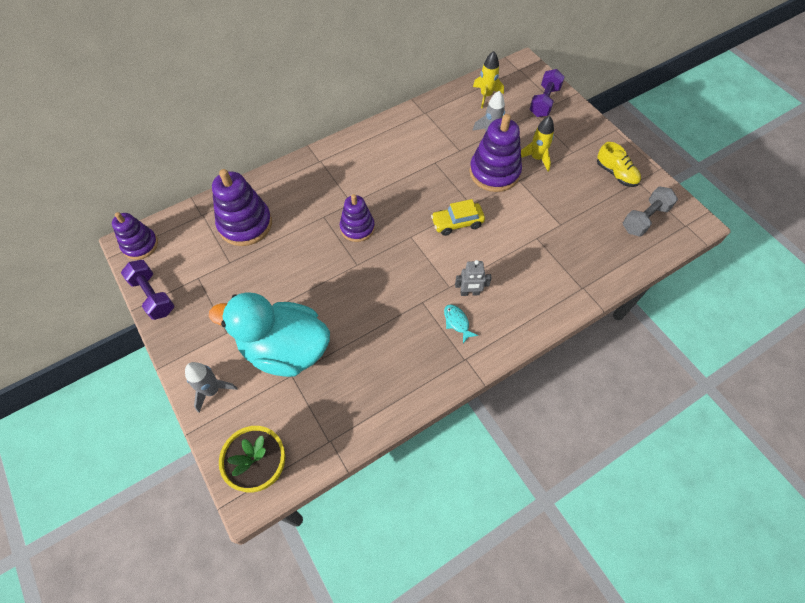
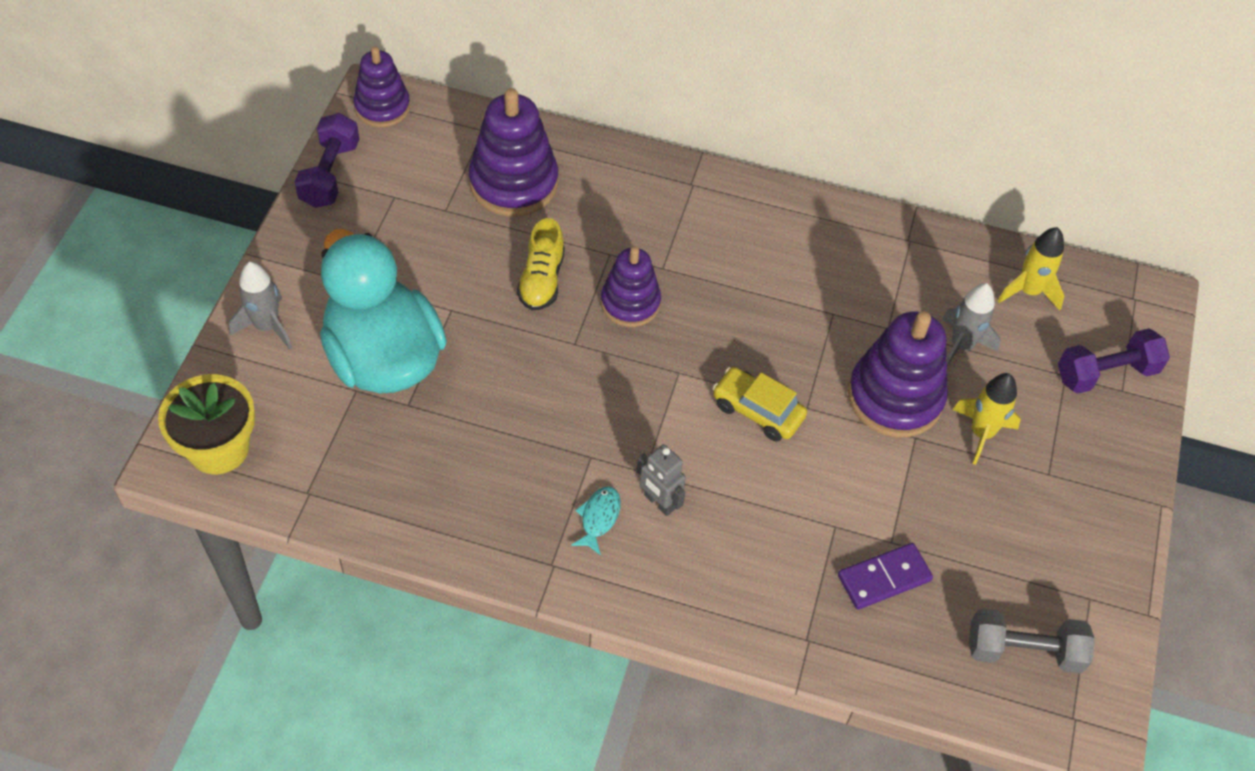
camera: 45 degrees right, 5 degrees down
(575, 239) = (884, 578): none -> purple domino
(616, 174) = (1070, 559): yellow shoe -> yellow shoe (541, 280)

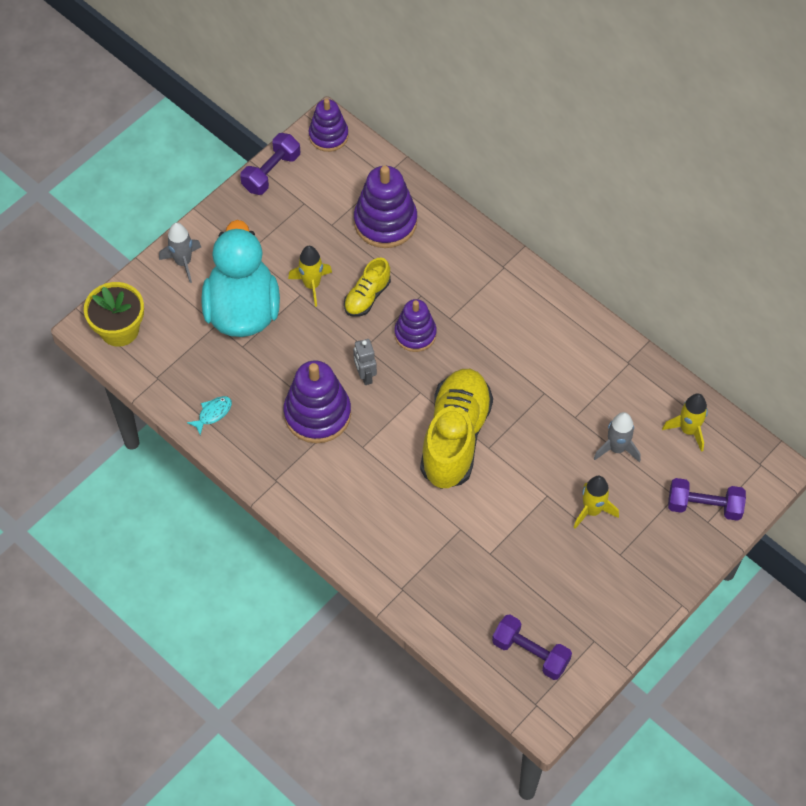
camera: 30 degrees right, 5 degrees up
(460, 292) = (312, 285): none -> yellow rocket
(598, 518) = (318, 463): turquoise fish -> turquoise fish (213, 413)
(659, 502) = (360, 469): grey robot -> grey robot (365, 375)
(757, 411) = (455, 437): yellow car -> yellow shoe
(884, 578) = (471, 573): purple domino -> none
(895, 397) = (550, 464): purple stacking toy -> purple stacking toy (317, 414)
(1024, 651) = (530, 653): grey dumbbell -> purple dumbbell

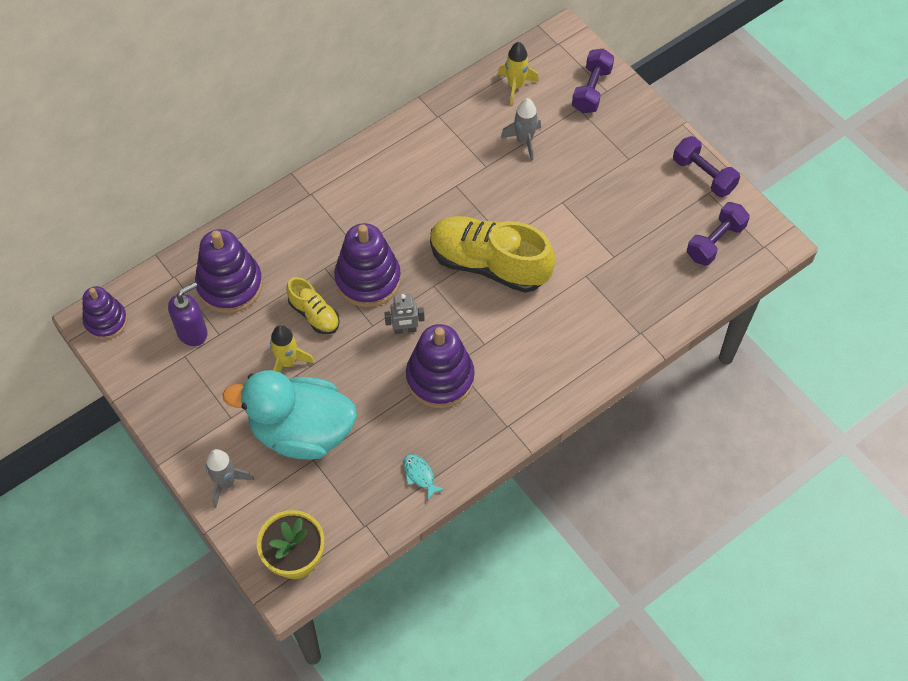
camera: 80 degrees left, 0 degrees up
(271, 172) = (135, 381): purple dumbbell -> purple dumbbell (703, 175)
(329, 204) = (192, 332): none -> purple soap dispenser
(415, 334) = (368, 279): purple stacking toy -> purple stacking toy, size x1.55
(592, 510) = (583, 171): yellow rocket -> none

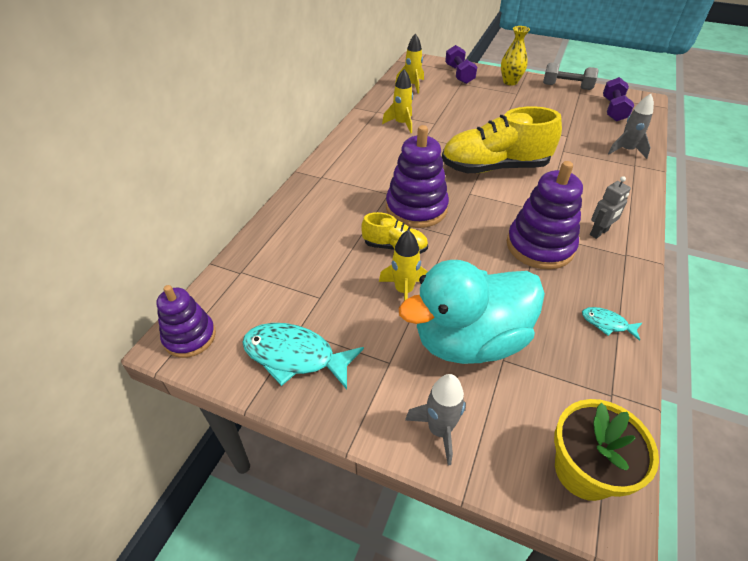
camera: 30 degrees left, 15 degrees down
(169, 377) = (295, 356): none -> turquoise fish
(192, 332) = (292, 307): purple soap dispenser -> none
(230, 285) = (300, 257): purple stacking toy -> none
(405, 330) = (478, 227): grey robot -> grey robot (599, 232)
(448, 151) = (401, 124): none -> yellow rocket
(524, 141) = (445, 105): grey rocket -> grey rocket (626, 150)
(641, 133) = (510, 82): none -> yellow vase
(703, 175) = (567, 87): purple dumbbell -> grey dumbbell

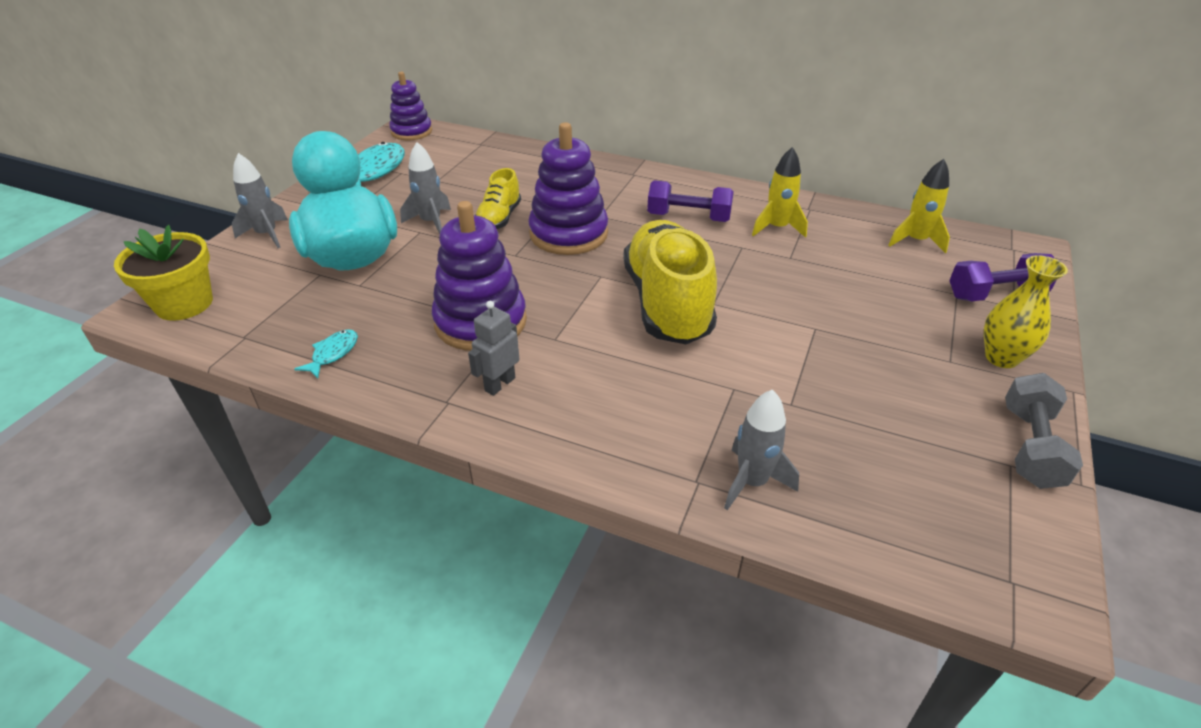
camera: 90 degrees right, 5 degrees down
(404, 291) = (431, 222): yellow rocket -> grey rocket
(599, 232) = (499, 384): grey robot -> grey robot turned 75 degrees clockwise
(613, 110) = (941, 509): purple dumbbell -> purple dumbbell (688, 217)

